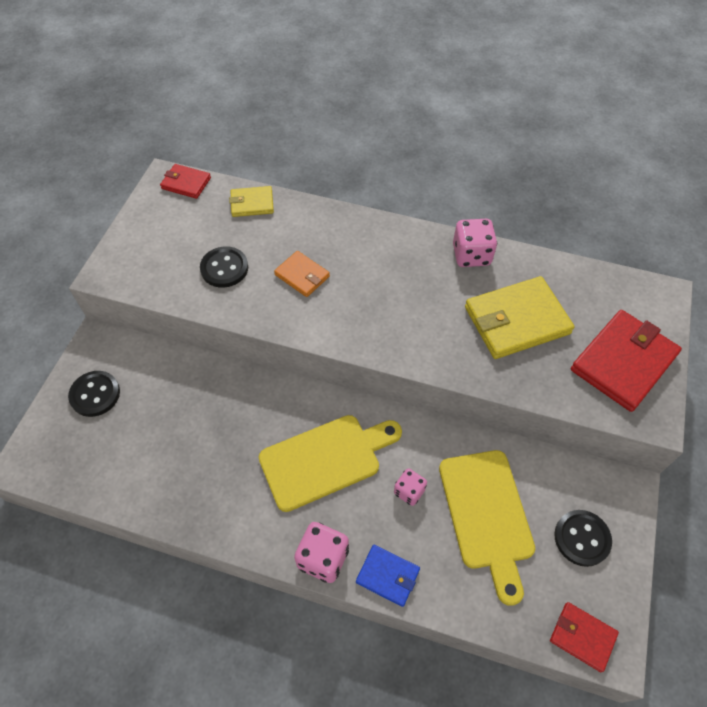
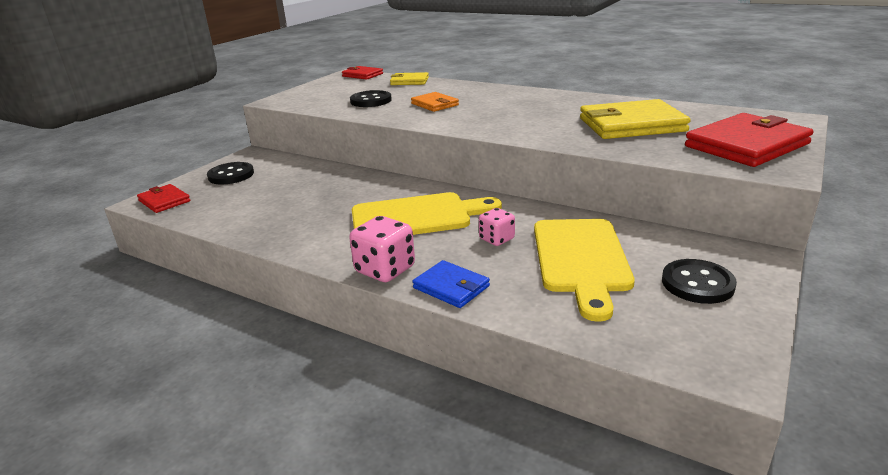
camera: 15 degrees right, 30 degrees down
(471, 255) = (594, 100): pink dice -> none
(582, 637) = (690, 355): red wallet -> red wallet (164, 201)

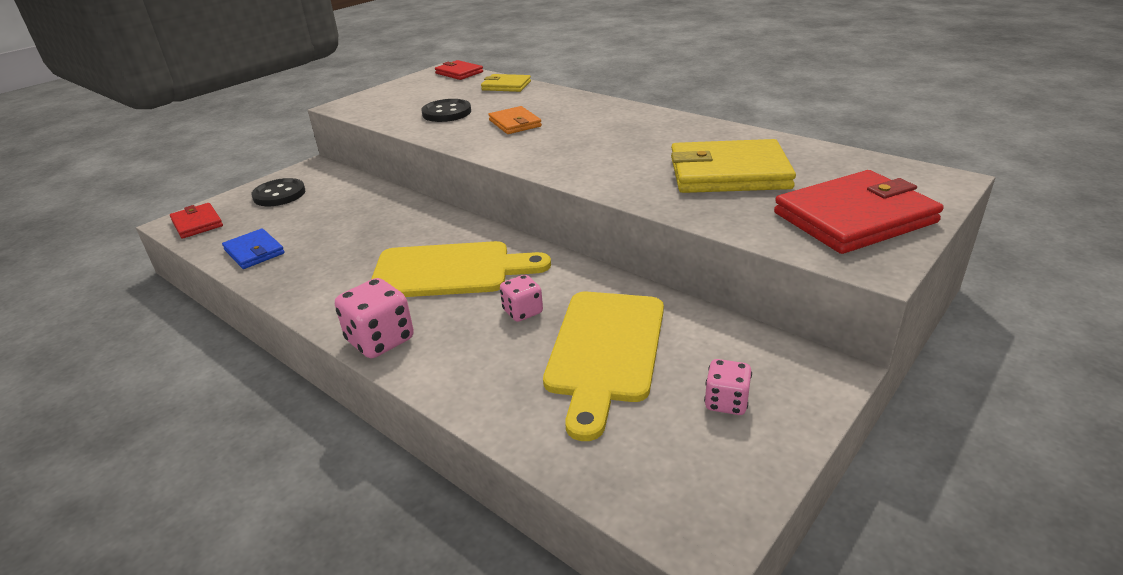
camera: 10 degrees right, 5 degrees up
(451, 287) = (440, 372): blue wallet -> blue wallet (254, 252)
(697, 283) = (726, 402): black button -> pink dice

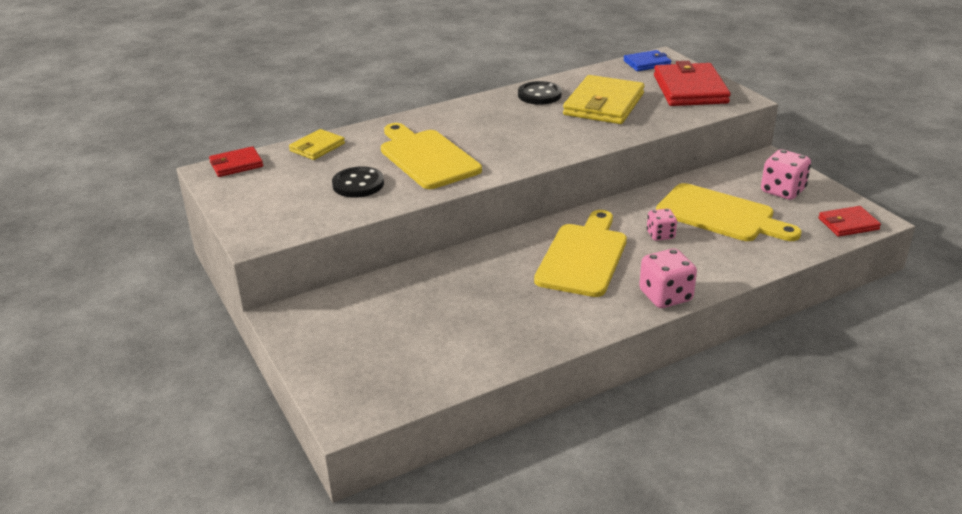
camera: 70 degrees left, 0 degrees up
(197, 223) = (364, 401): red wallet -> red wallet (848, 224)
(254, 252) = (470, 358): blue wallet -> blue wallet (647, 63)
(279, 194) = (340, 341): black button -> black button (539, 95)
(515, 123) = (427, 157): orange wallet -> yellow cutting board
(726, 402) = (782, 191): pink dice -> pink dice, size x1.61

